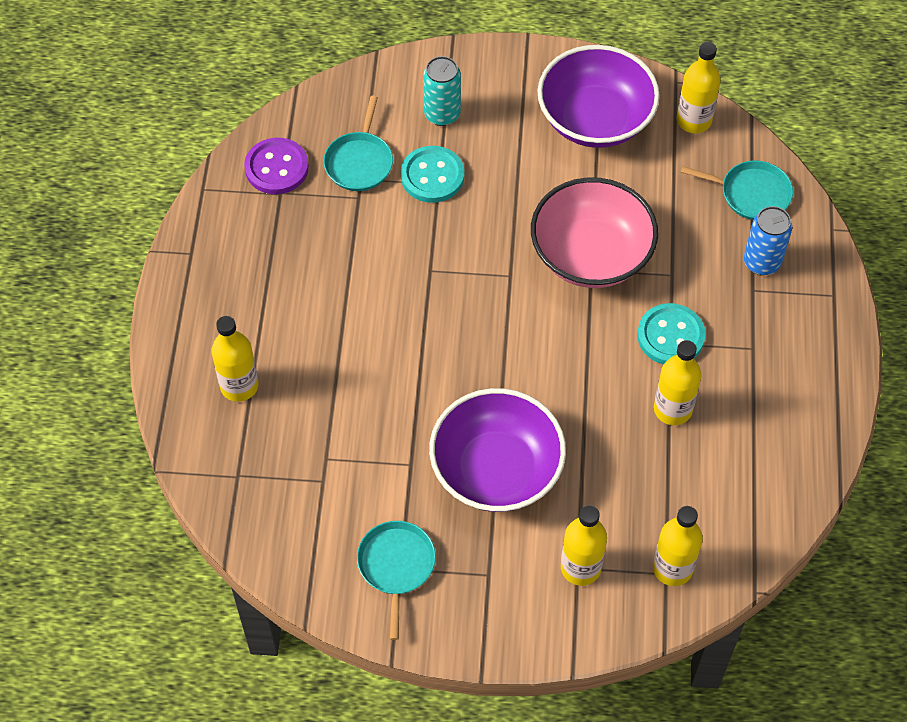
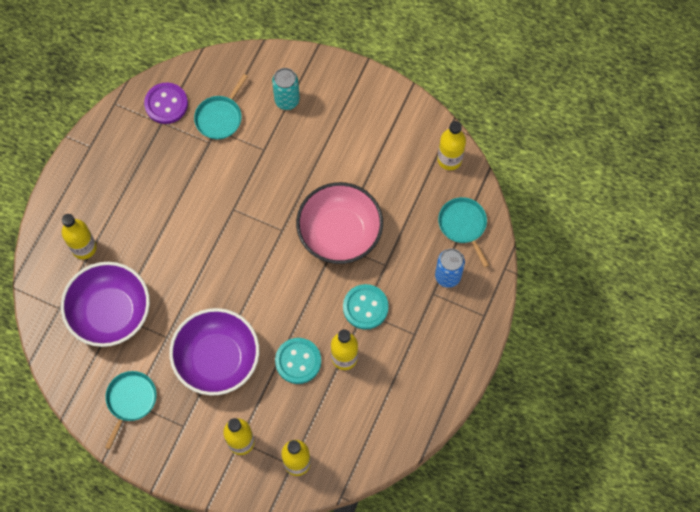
camera: 20 degrees right, 10 degrees up
(432, 176) = (262, 143): turquoise button -> turquoise button (298, 361)
(595, 119) = (385, 137): purple bowl -> purple bowl (110, 312)
(751, 194) = (463, 225): turquoise pan -> turquoise pan turned 150 degrees counterclockwise

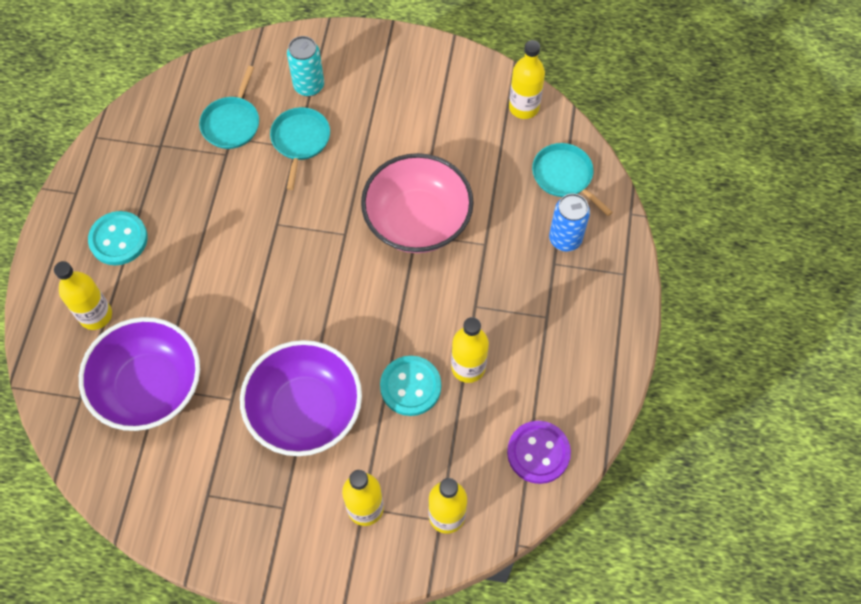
camera: 15 degrees left, 5 degrees down
(130, 400) = (203, 493): turquoise pan -> turquoise pan (300, 140)
(166, 104) = (161, 123): purple button -> purple button (538, 453)
(365, 307) = (476, 300): turquoise button -> turquoise button (118, 239)

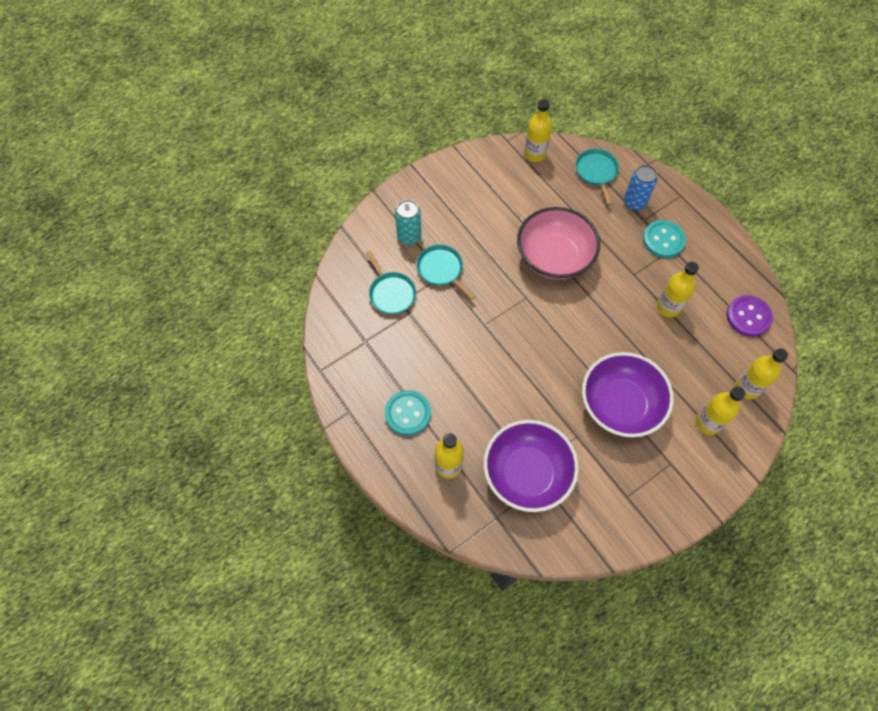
camera: 45 degrees left, 0 degrees up
(410, 386) = (654, 343): turquoise button -> turquoise button (663, 240)
(564, 176) = (596, 172): turquoise pan -> turquoise pan turned 75 degrees clockwise

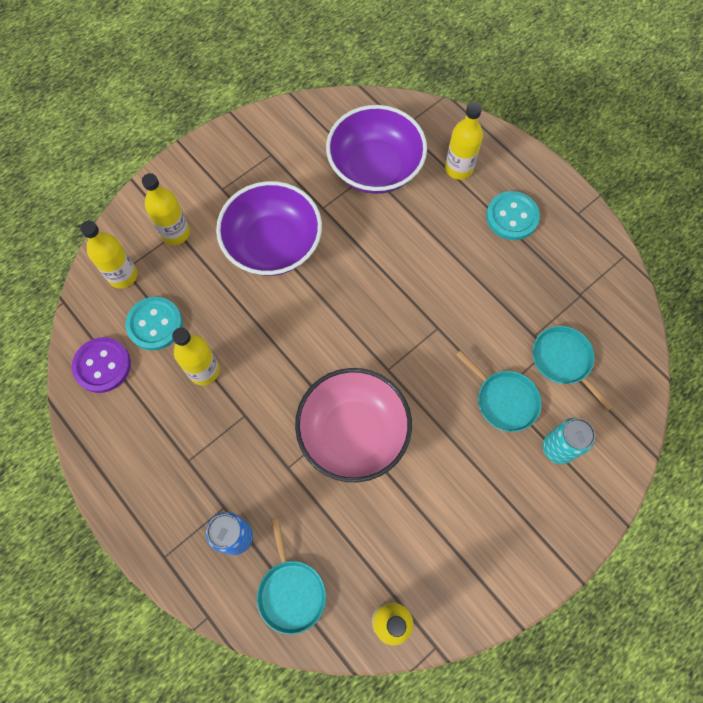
camera: 175 degrees right, 5 degrees up
(663, 240) = (199, 473): turquoise button -> turquoise button (155, 324)

